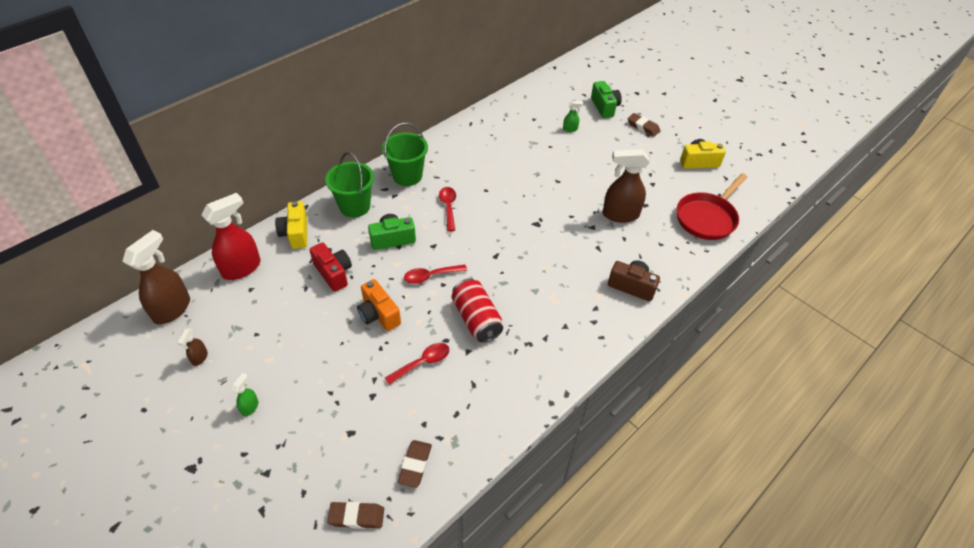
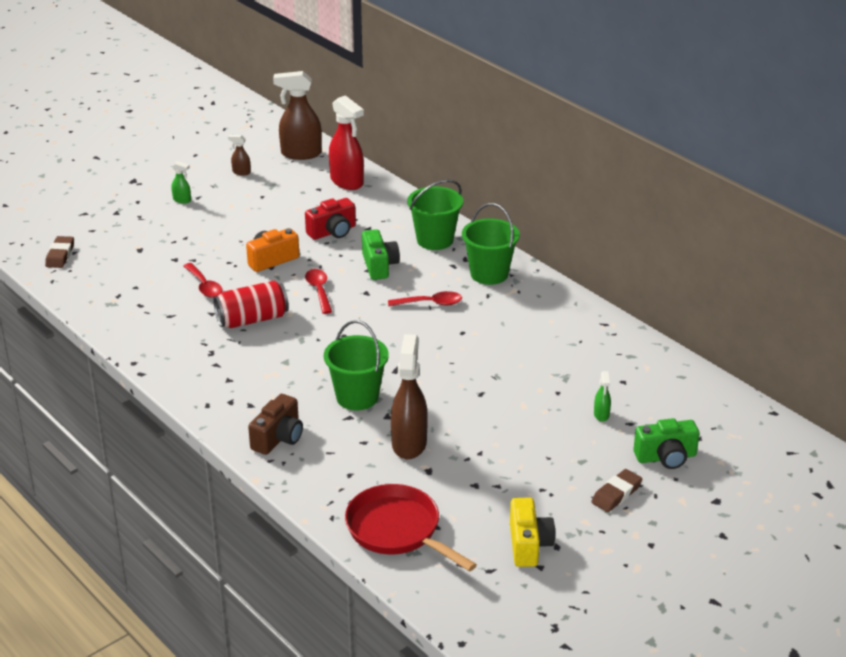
camera: 95 degrees right, 15 degrees down
(172, 309) = (300, 154): brown spray bottle -> brown spray bottle turned 150 degrees clockwise
(296, 233) = (394, 207): yellow camera -> none
(415, 465) = (95, 282): brown eraser -> none
(573, 244) = (357, 397): none -> green bucket

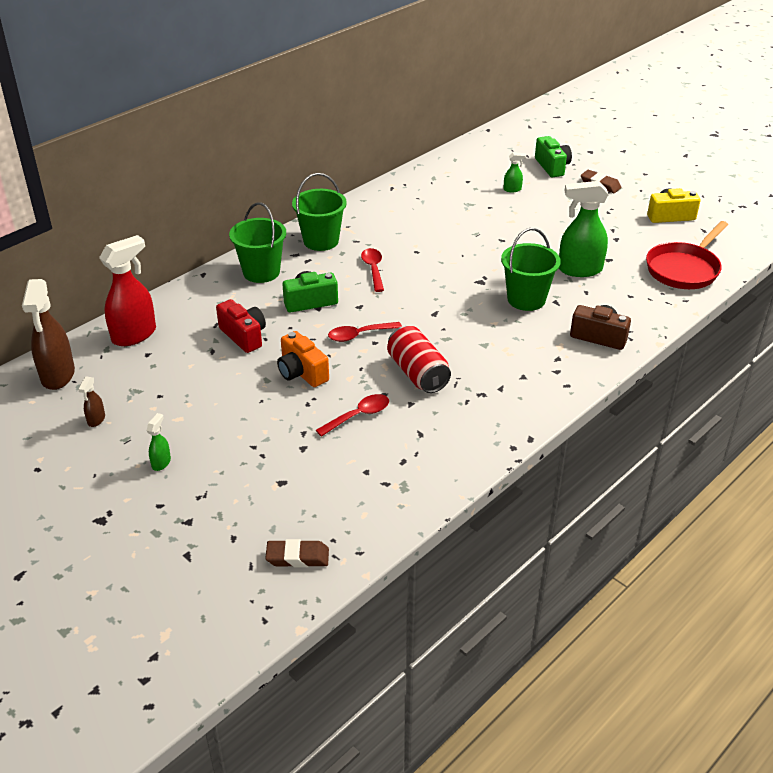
camera: 95 degrees left, 5 degrees up
(409, 443) = (579, 270): brown spray bottle -> green spray bottle

